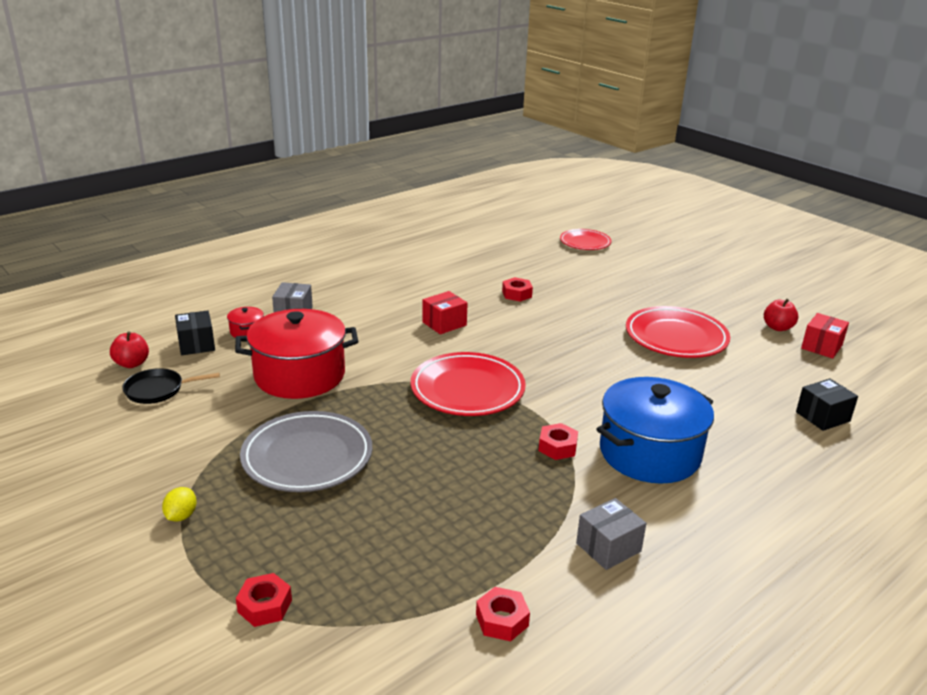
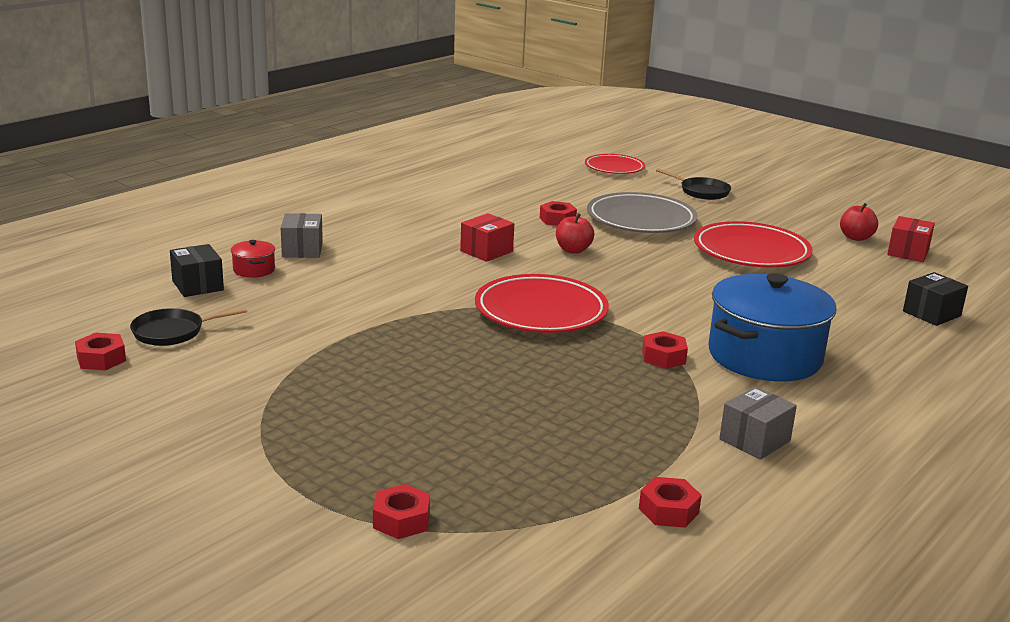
camera: 10 degrees left, 5 degrees down
(92, 413) = (101, 359): none -> red nut
(132, 364) = (126, 308): red apple -> red apple (573, 250)
(181, 516) = (262, 447): yellow lemon -> none
(299, 375) = (339, 308): red pot -> none
(307, 457) = (385, 384): grey plate -> grey plate (641, 220)
(653, 271) = (701, 192): none -> black pan

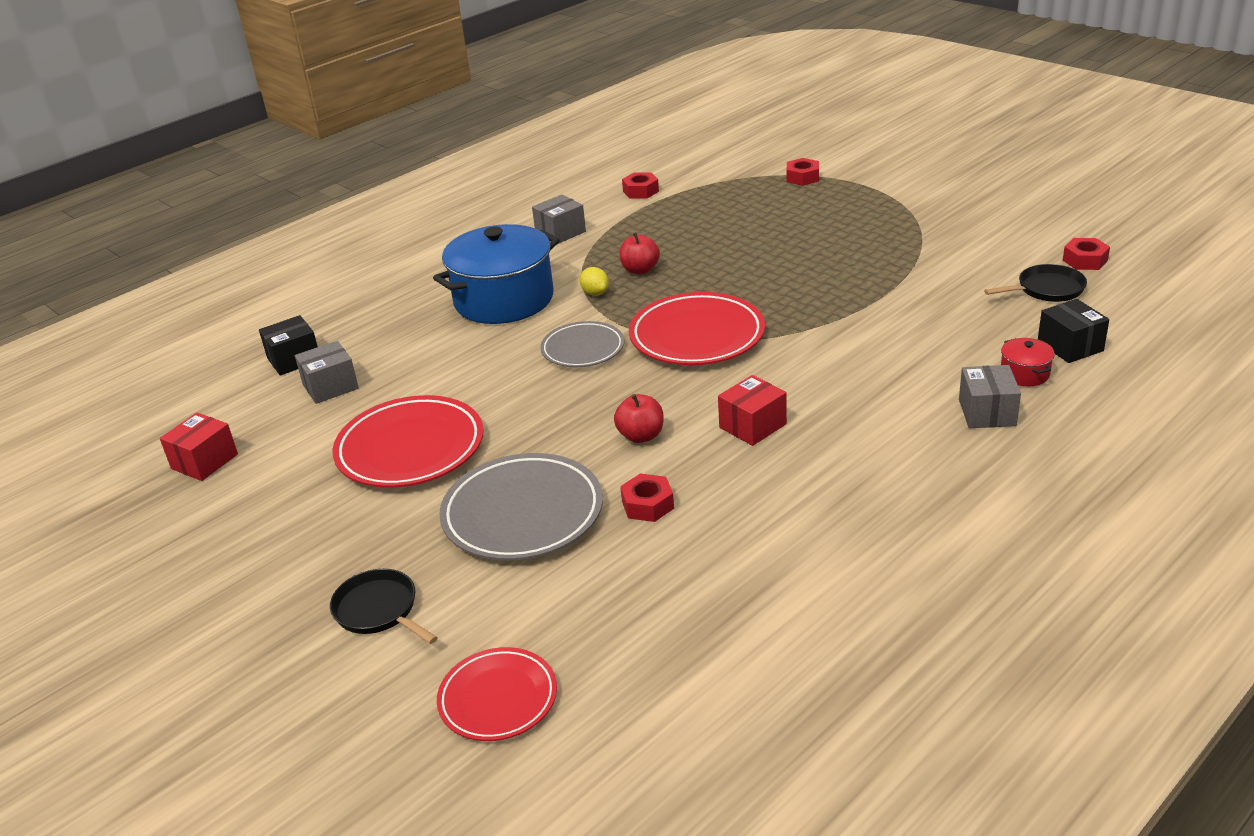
camera: 170 degrees left, 10 degrees up
(649, 307) = (583, 349): none -> grey plate
(663, 357) = (595, 293): red nut -> yellow lemon
(856, 237) = (241, 490): red apple -> red apple (640, 270)
(866, 291) = (330, 386): none -> grey box

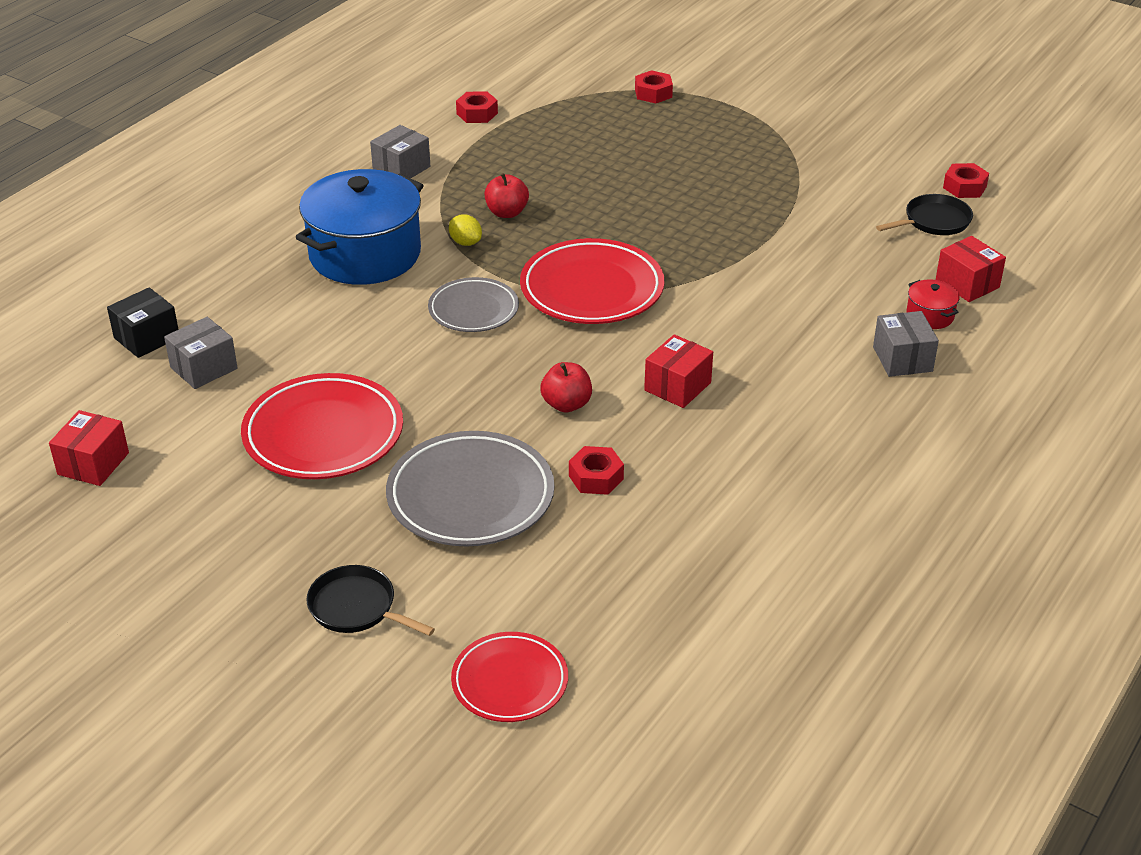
camera: 15 degrees left, 5 degrees up
(1070, 346) = (967, 284): black box -> red box

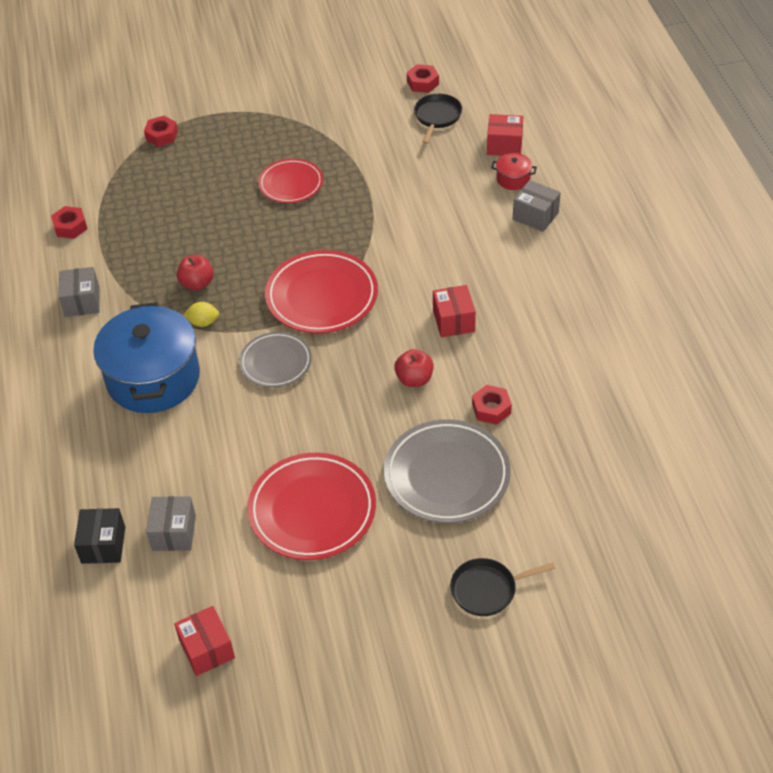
camera: 45 degrees left, 10 degrees up
(510, 682) = (615, 556): red plate -> red plate (291, 184)

